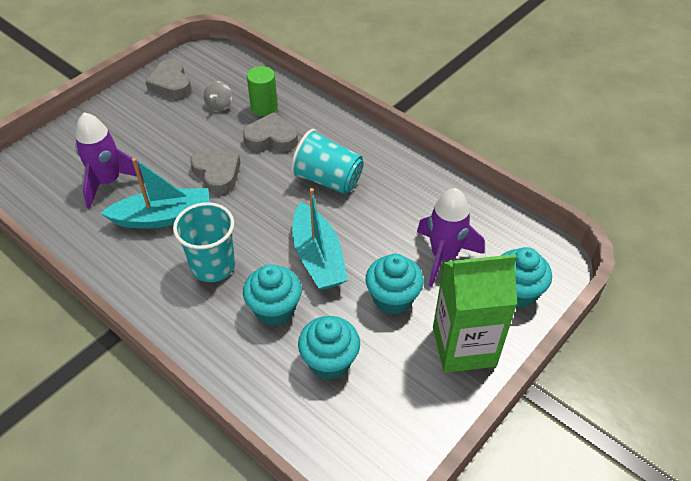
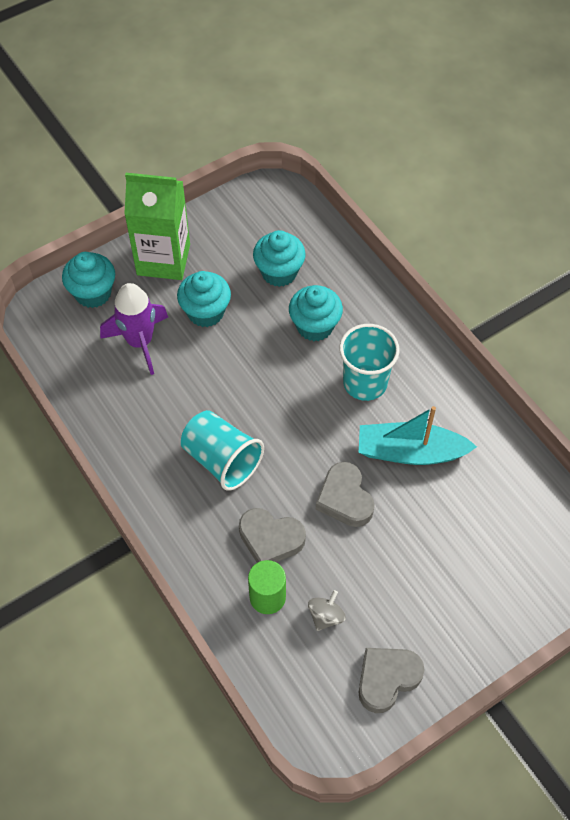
camera: 165 degrees left, 10 degrees up
(109, 182) = (471, 517): purple rocket -> none
(171, 84) = (387, 679): grey heart -> grey heart turned 120 degrees counterclockwise
(318, 257) = (260, 368): turquoise boat -> none

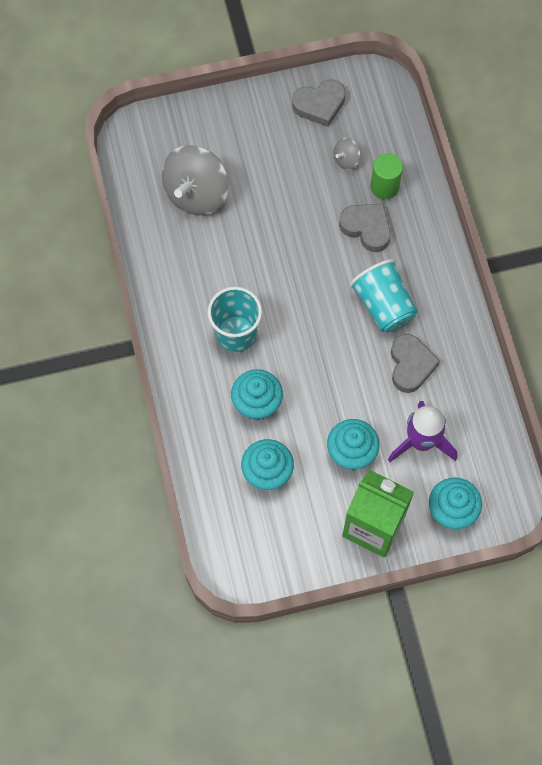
camera: 160 degrees left, 10 degrees up
(345, 498) = (295, 240): grey heart -> grey heart (410, 365)
(410, 452) = (226, 260): turquoise boat -> none
(479, 515) = (196, 193): none -> grey spinning top

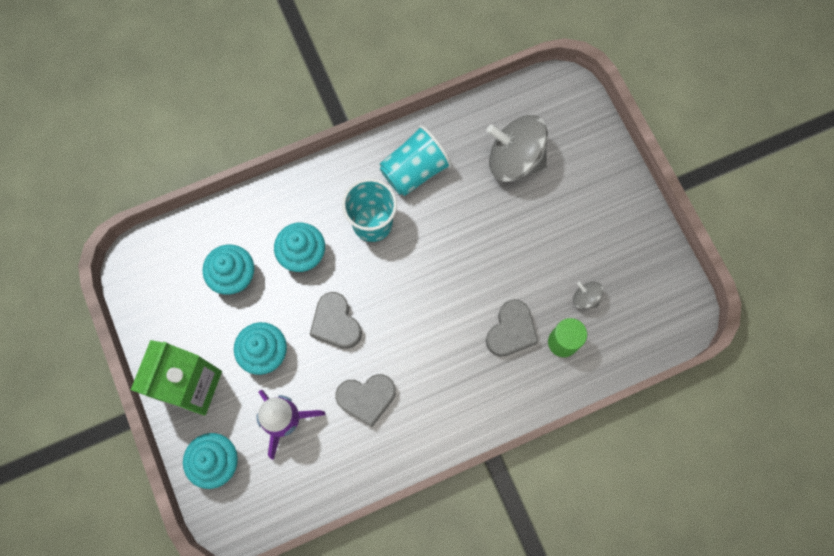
camera: 80 degrees right, 5 degrees up
(319, 105) = (642, 261): grey heart -> grey heart (336, 323)
(383, 305) = (428, 361): turquoise cup -> turquoise cup (414, 171)

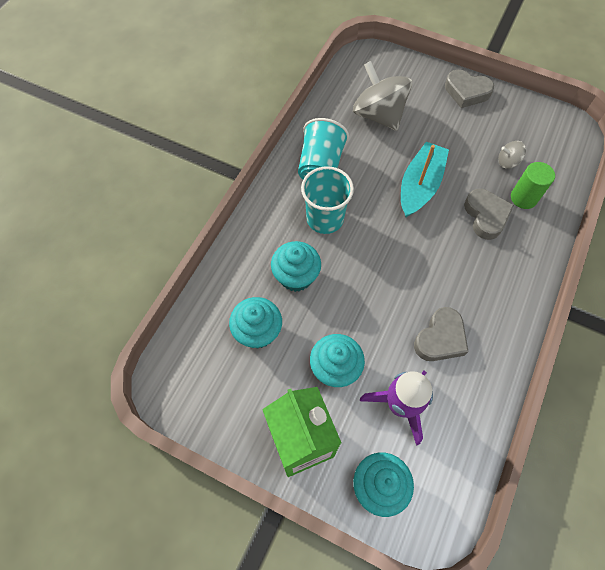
camera: 40 degrees left, 10 degrees down
(336, 323) = (366, 304): grey heart -> grey heart (466, 92)
(482, 257) = (420, 186): none -> turquoise boat
(514, 160) = (378, 115): grey spinning top -> grey spinning top turned 75 degrees clockwise

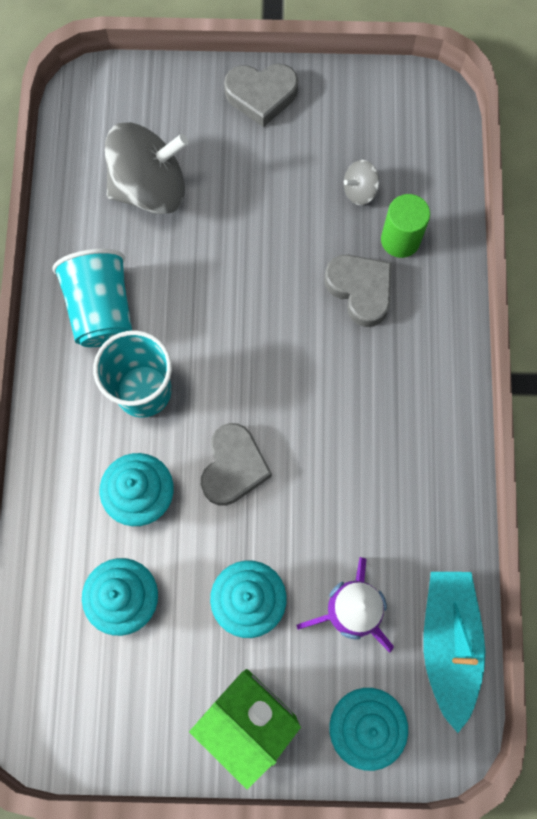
camera: 25 degrees left, 10 degrees up
(378, 115) = (150, 188): grey spinning top -> grey spinning top turned 135 degrees clockwise
(420, 186) = (254, 281): turquoise boat -> turquoise boat (448, 643)
(440, 338) = (366, 497): grey heart -> grey heart (233, 467)

